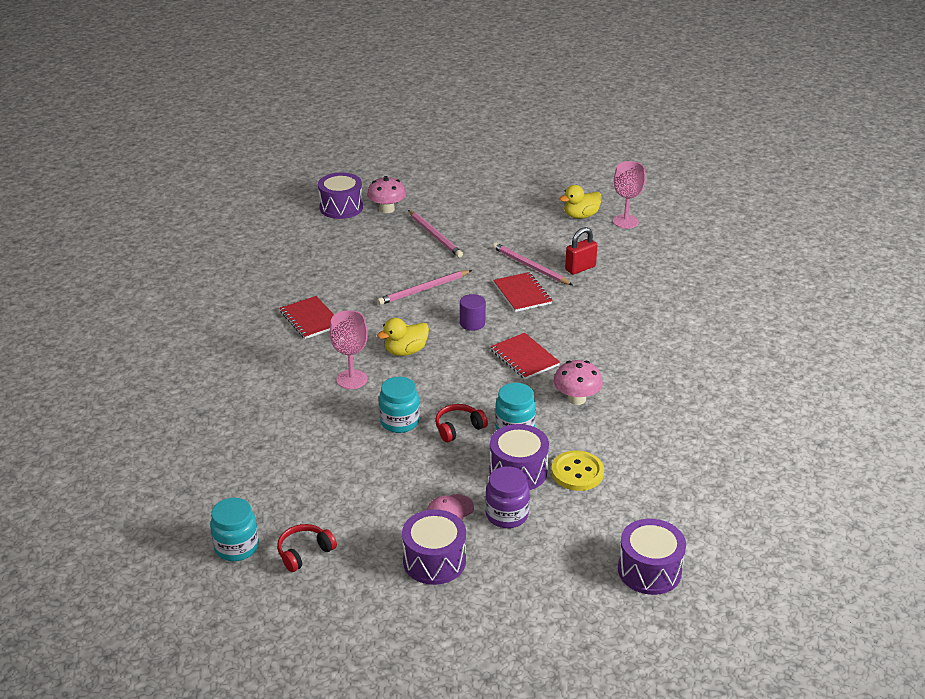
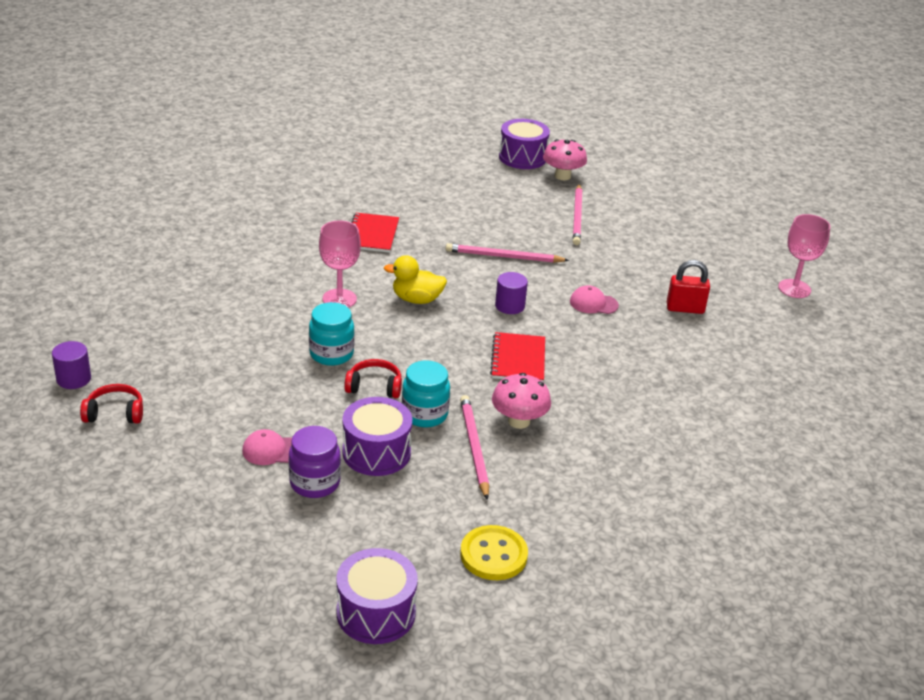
camera: 35 degrees right, 0 degrees up
(236, 547) = (73, 379): turquoise jar -> purple cylinder
(434, 561) = (202, 483): purple drum -> none
(522, 293) = (593, 303): red notebook -> pink cap
(530, 267) = (634, 284): pink pencil -> pink pencil (474, 448)
(577, 472) = (429, 485): yellow button -> yellow button (493, 555)
(580, 216) = (751, 262): yellow duck -> none

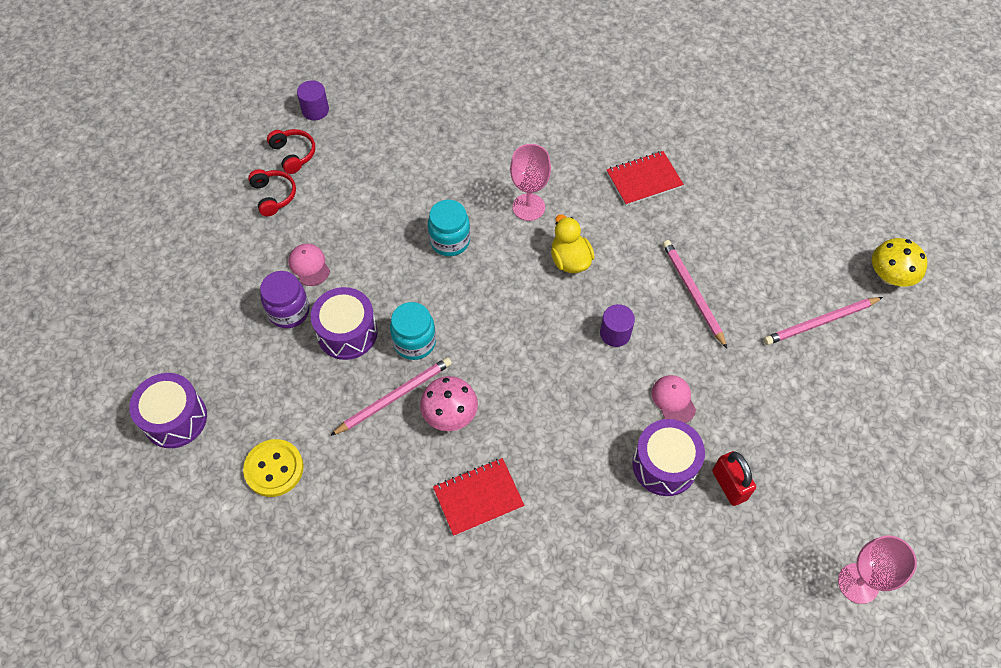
camera: 65 degrees right, 25 degrees up
(374, 387) = (427, 291): red headphones -> red headphones (273, 196)
(518, 359) = (537, 376): red notebook -> red notebook (478, 497)
(522, 157) = (893, 227): purple drum -> purple drum (664, 465)
(562, 176) = (890, 276): pink mushroom -> yellow mushroom

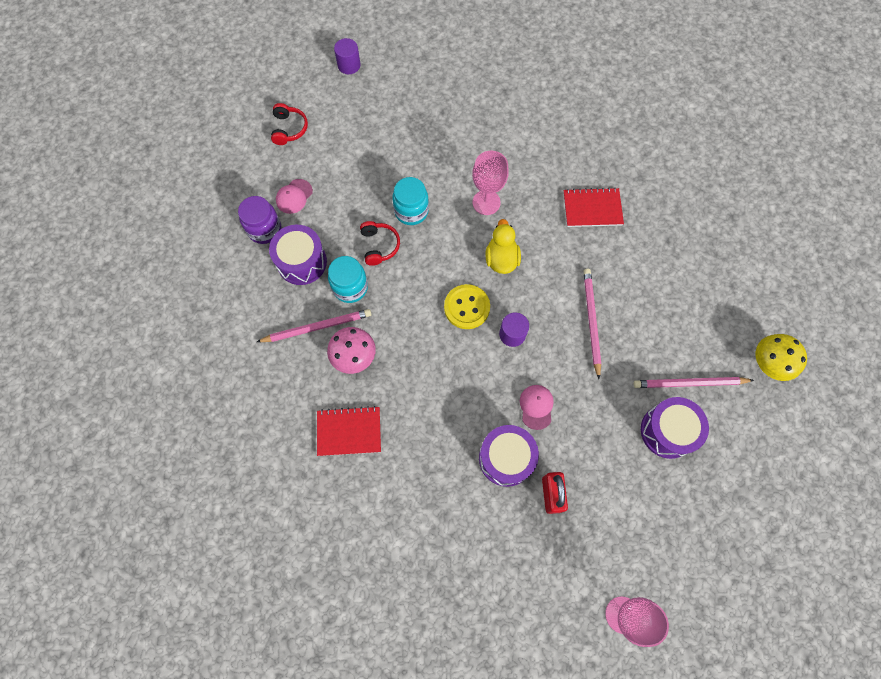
camera: 20 degrees right, 10 degrees up
(175, 418) = (149, 288): purple drum -> purple drum (667, 431)
(274, 469) = (206, 353): yellow button -> yellow button (466, 307)
(293, 154) = (317, 98): red headphones -> red headphones (379, 246)
(309, 265) = (294, 196): pink cap -> pink cap turned 135 degrees counterclockwise

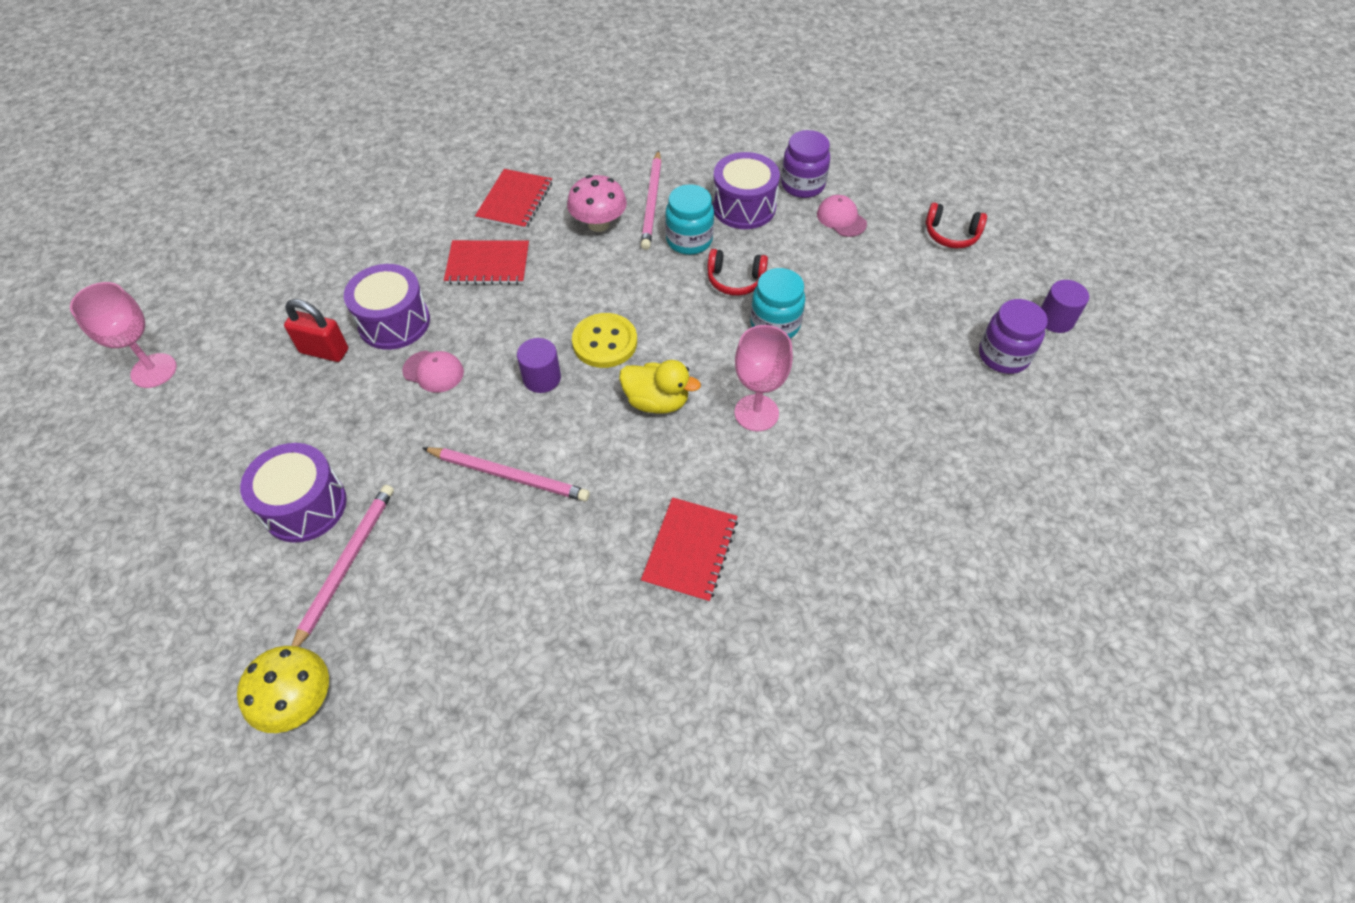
camera: 110 degrees right, 15 degrees down
(389, 87) = (1003, 356): none -> purple jar
(425, 419) = (488, 264): none -> red notebook

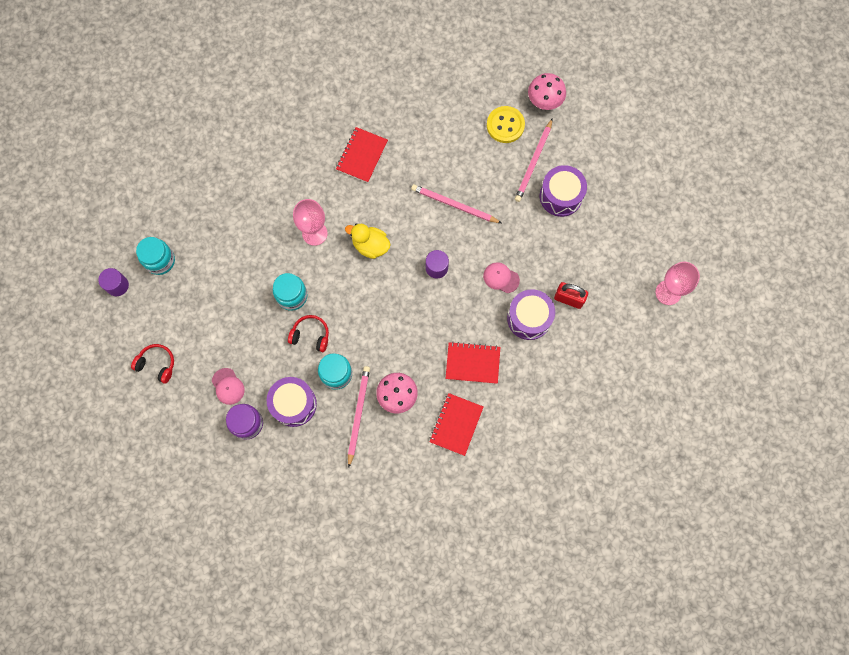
camera: 175 degrees left, 20 degrees up
(299, 701) = (544, 100): yellow mushroom -> pink mushroom
(605, 342) = (398, 291): yellow button -> yellow button (505, 125)
(1003, 356) = (160, 261): purple jar -> turquoise jar

